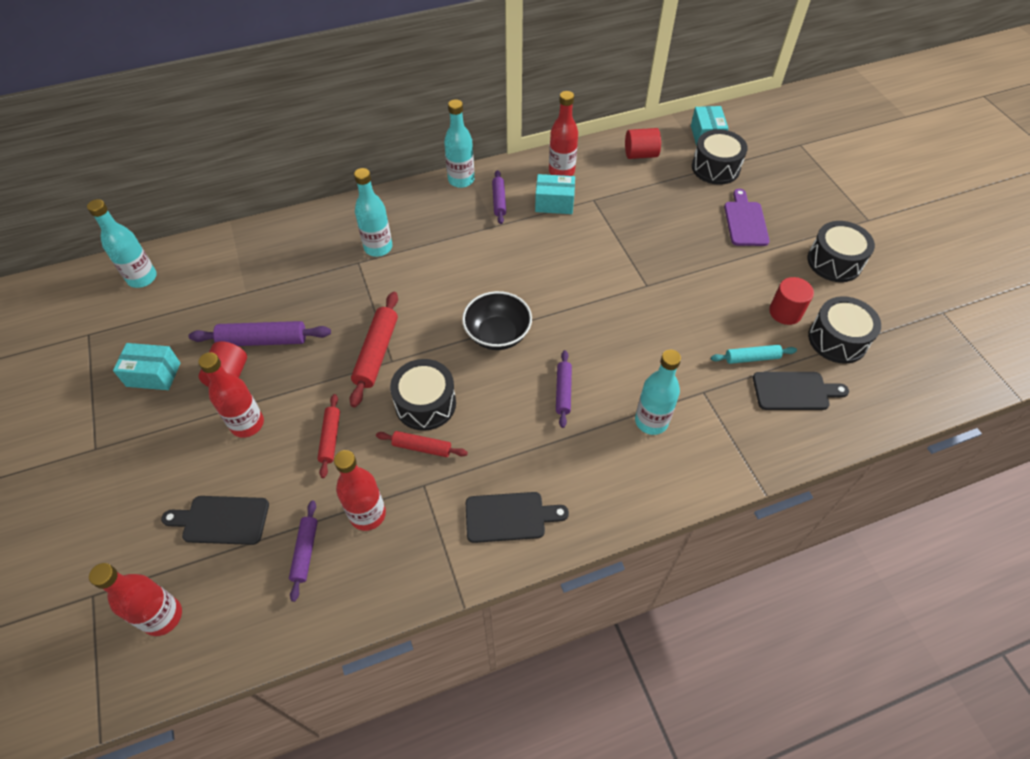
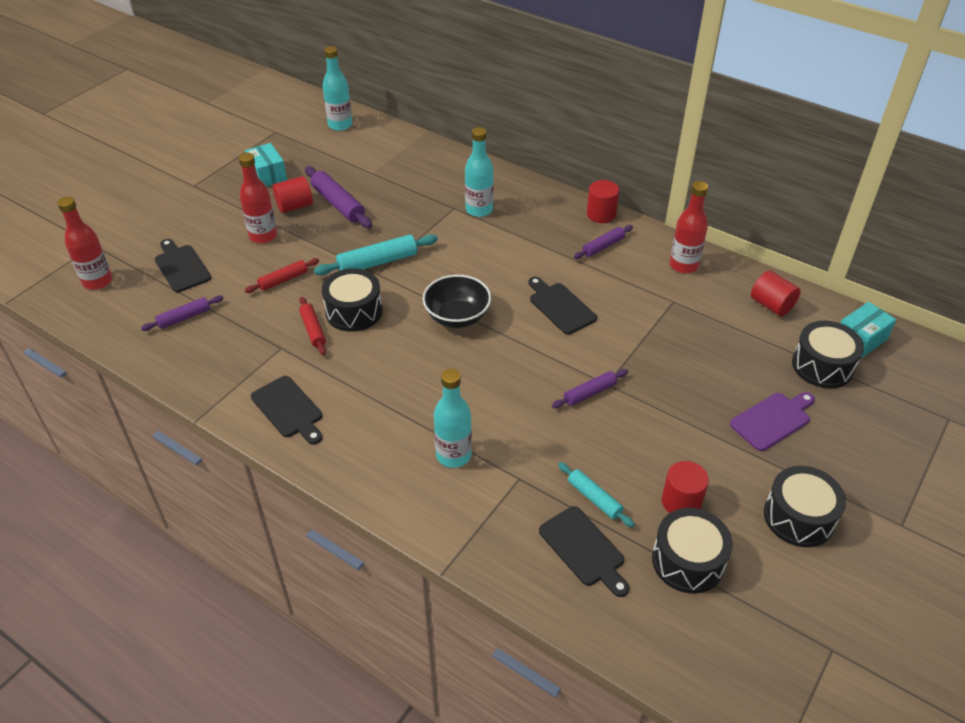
camera: 55 degrees right, 10 degrees down
(368, 514) = (235, 332): red bottle -> none
(376, 353) = (377, 262): red rolling pin -> turquoise rolling pin
(461, 180) = (601, 214): turquoise bottle -> red cylinder
(543, 264) = (560, 307): none -> black cutting board
(554, 203) = (639, 279): turquoise box -> none
(563, 391) = (435, 384): purple rolling pin -> purple rolling pin (590, 393)

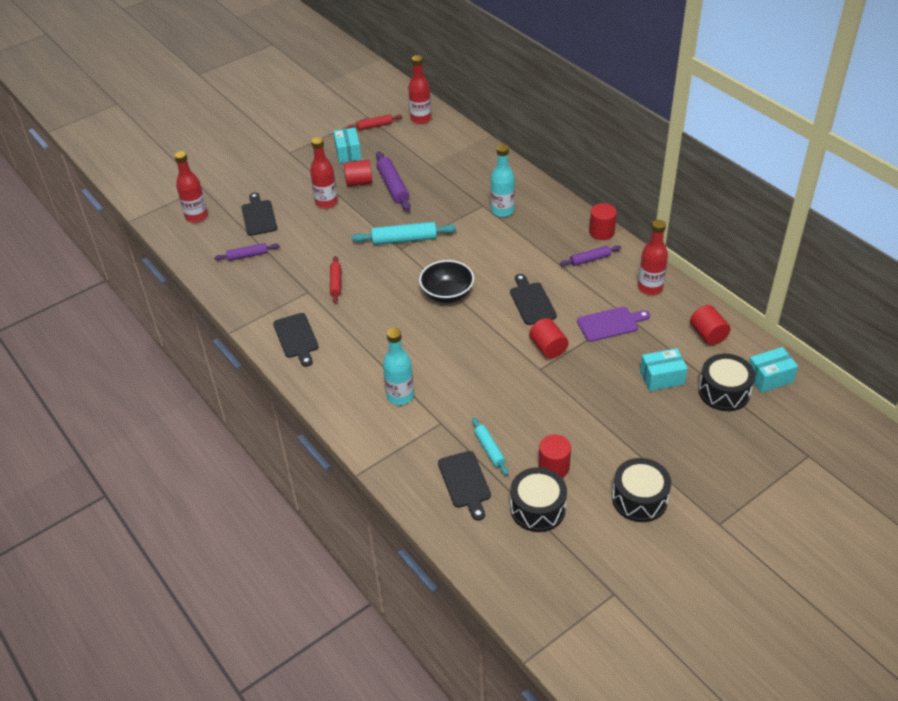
camera: 20 degrees right, 0 degrees up
(283, 280) = (328, 240): red rolling pin -> red rolling pin (375, 126)
(340, 125) = (421, 119): turquoise bottle -> red bottle
(354, 311) = (371, 275): black drum -> none
(590, 393) = (523, 373): purple rolling pin -> none
(604, 357) = (548, 348): none -> red cylinder
(748, 364) = (662, 377): none -> turquoise box
(772, 420) = (658, 424): purple cutting board -> purple cutting board (610, 324)

